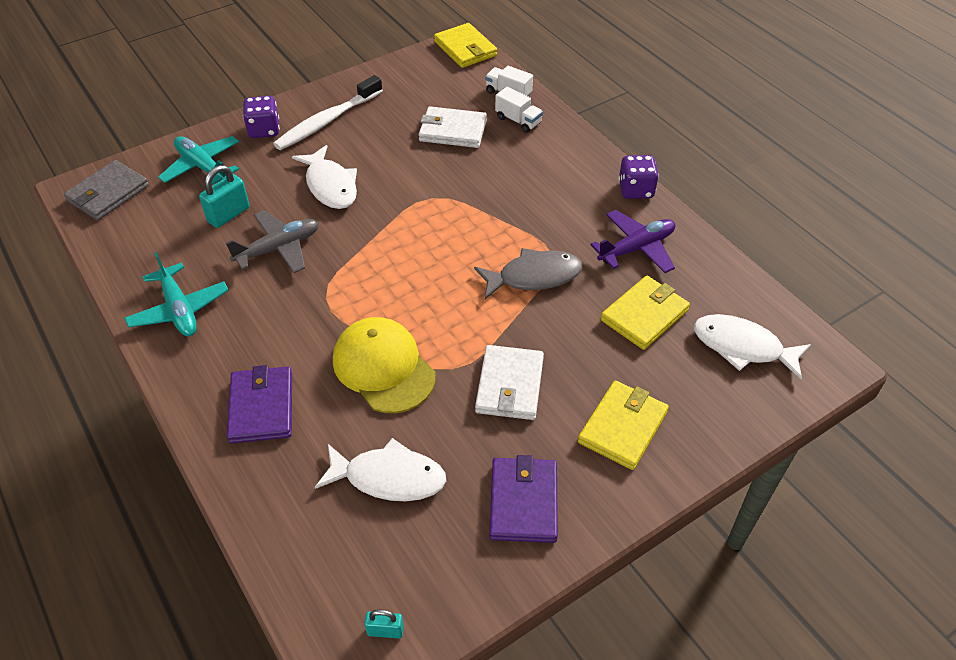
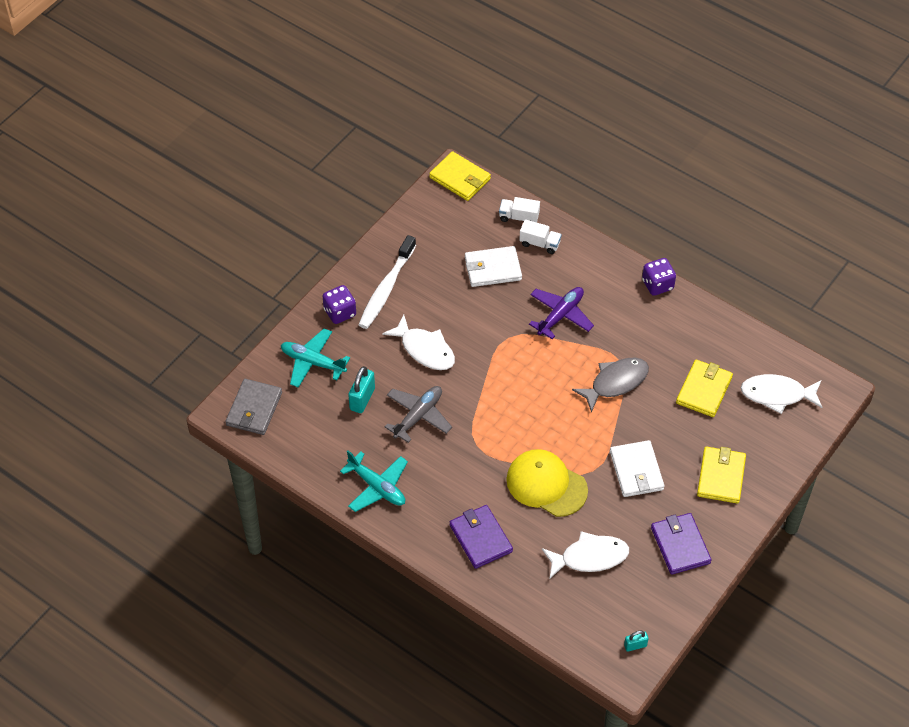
camera: 20 degrees left, 5 degrees up
(636, 248) = (678, 337): purple plane -> purple plane (560, 315)

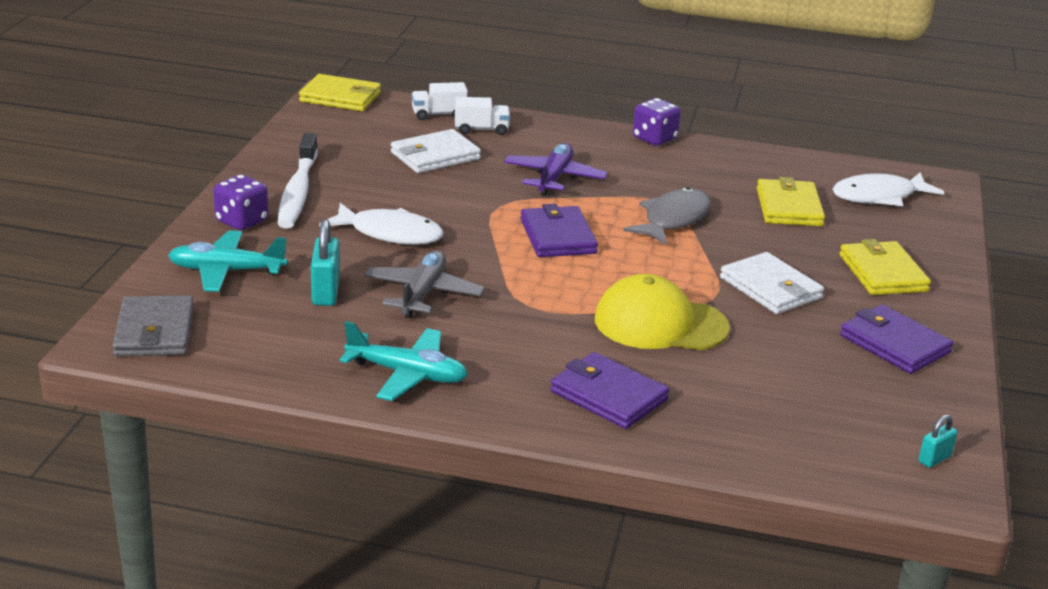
camera: 25 degrees left, 25 degrees down
(529, 381) = (558, 236): none -> purple wallet
(589, 557) = (783, 381): white fish -> none

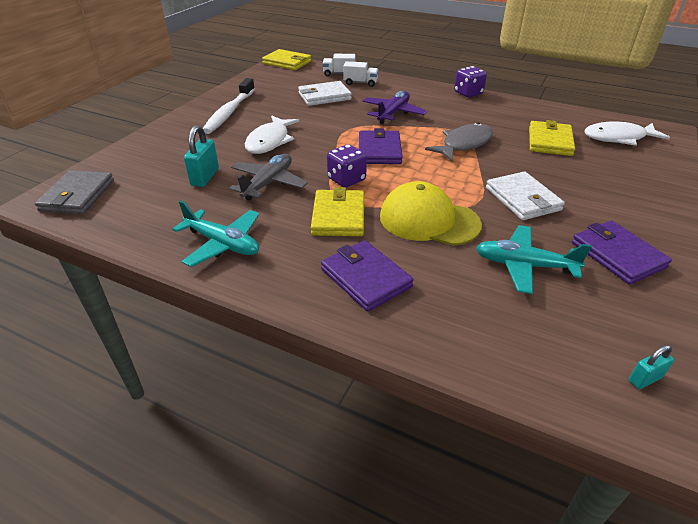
camera: 15 degrees right, 10 degrees up
(226, 271) = (152, 158): turquoise plane -> turquoise plane (524, 265)
(241, 221) = (184, 128): purple dice -> purple dice (346, 179)
(390, 233) = (270, 141): white fish -> white fish turned 75 degrees clockwise
(882, 273) = (614, 194): yellow wallet -> yellow wallet (338, 216)

